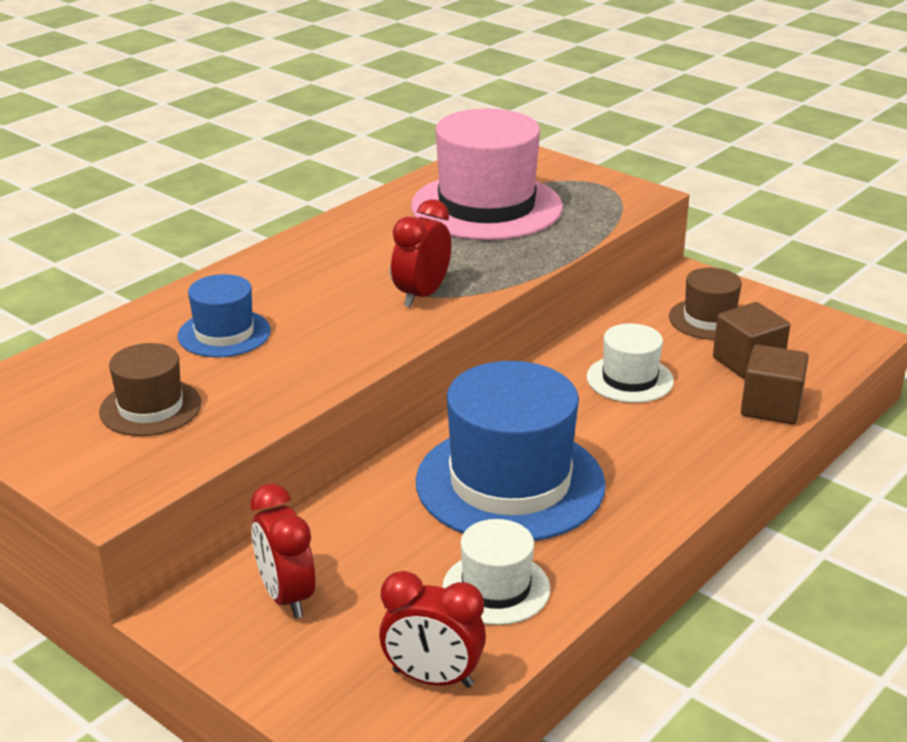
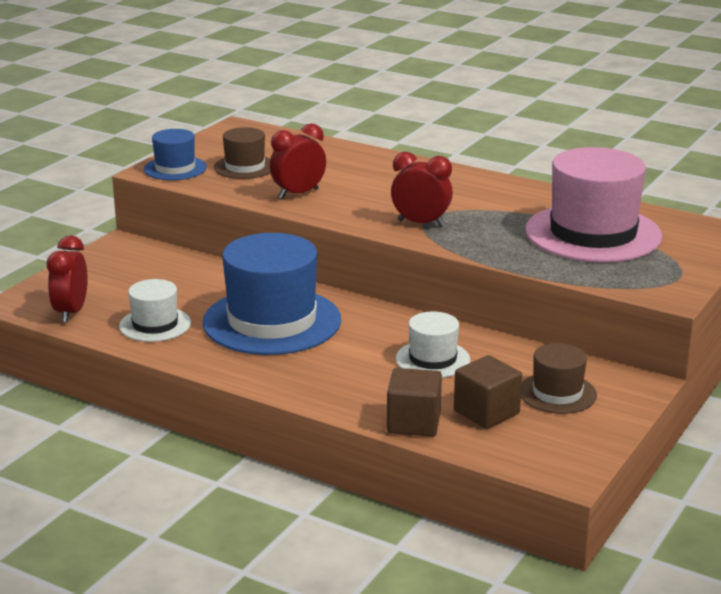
camera: 80 degrees right, 5 degrees down
(224, 333) = (339, 173): blue hat -> blue hat (175, 168)
(286, 596) = (141, 266): red clock -> red clock (298, 194)

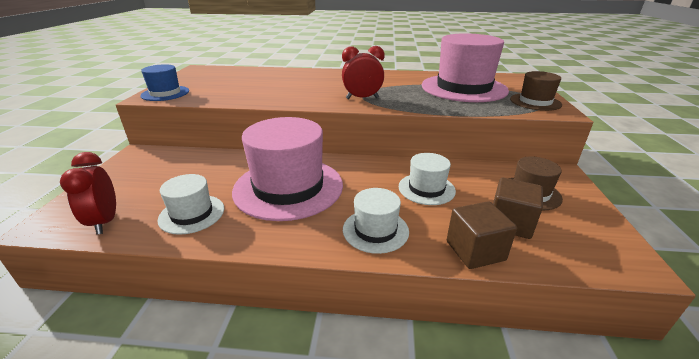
camera: 25 degrees left, 5 degrees up
(245, 167) = (216, 86): brown hat -> brown hat (535, 102)
(272, 321) = (288, 187): blue hat -> pink hat
(298, 194) = (265, 95): red clock -> none
(330, 383) = (375, 230): none -> white hat

